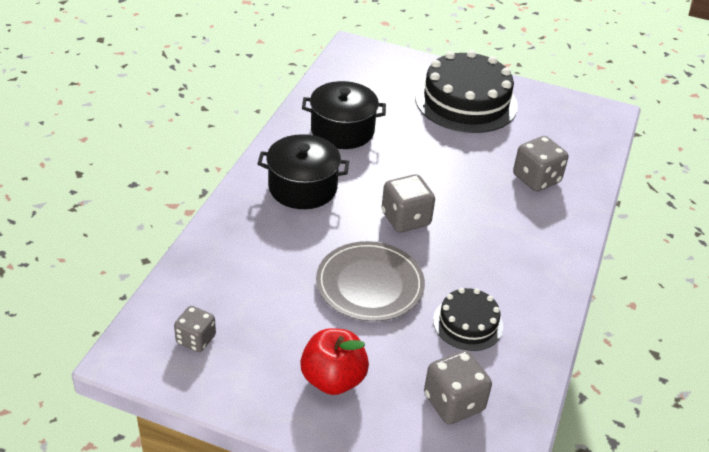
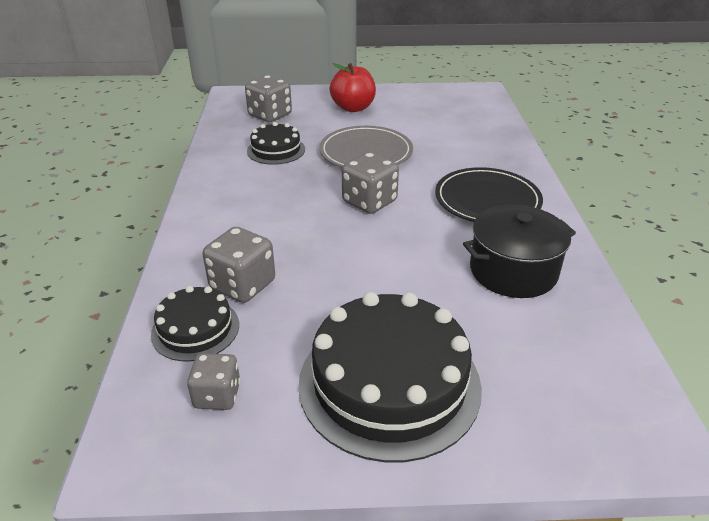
camera: 160 degrees right, 5 degrees down
(196, 339) = (453, 104): grey dice -> grey dice (217, 395)
(302, 187) = (487, 200): black pot -> black plate
(572, 160) = (195, 329): none -> black cake

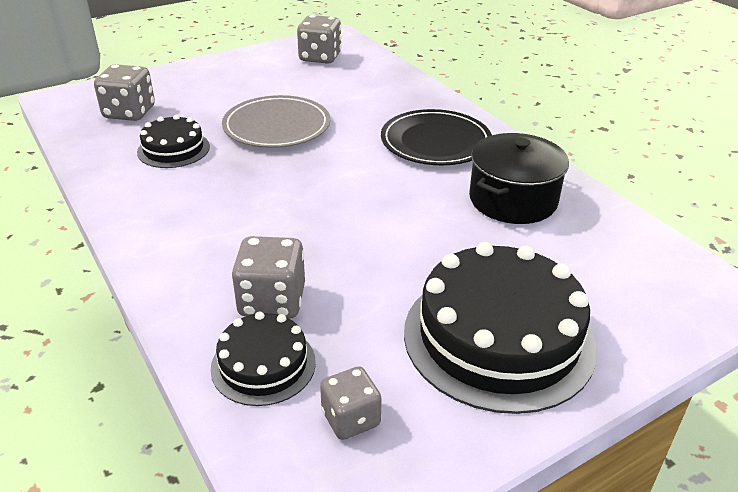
camera: 30 degrees left, 0 degrees up
(353, 108) = (220, 83): red apple -> none
(369, 202) = (326, 175): grey dice -> grey dice (320, 57)

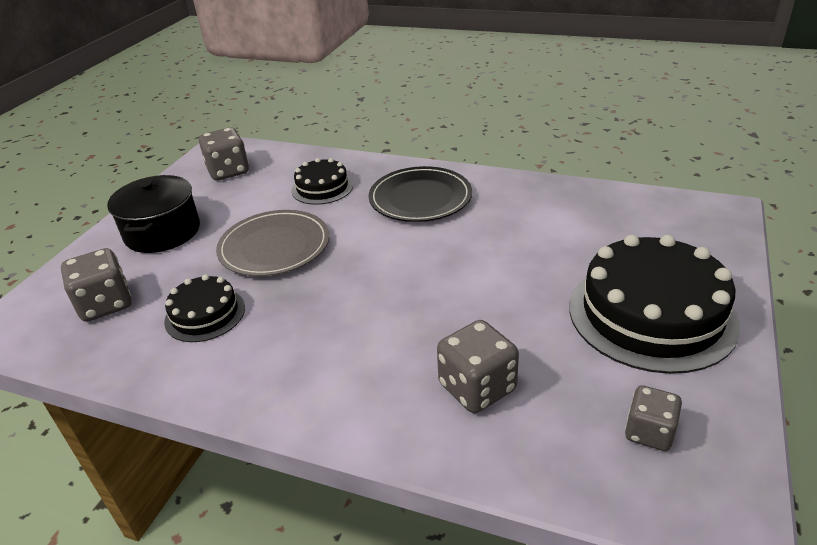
camera: 35 degrees left, 0 degrees up
(263, 364) = (540, 439): black cake -> black cake (322, 188)
(513, 200) = (530, 214): black pot -> black pot (162, 232)

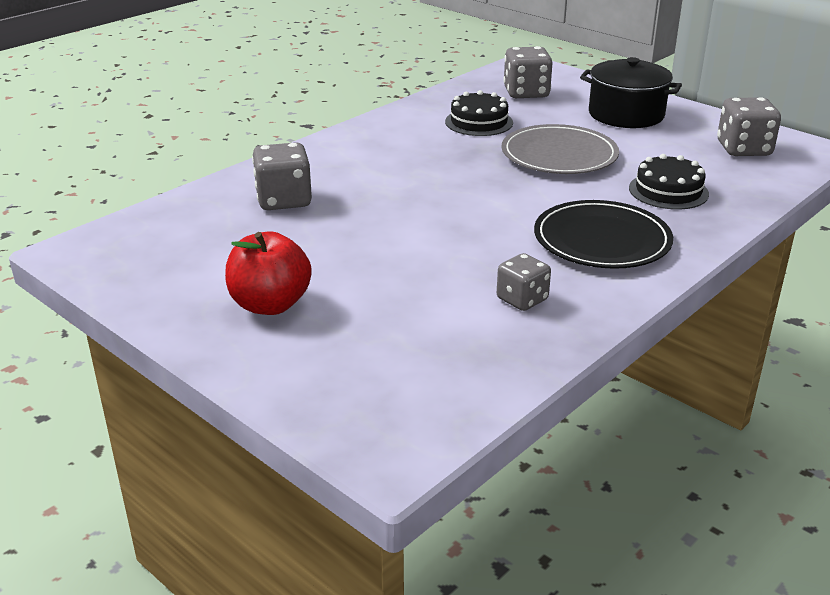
camera: 110 degrees right, 5 degrees down
(649, 432) = (162, 250): grey dice -> grey dice (522, 299)
(651, 314) = (270, 305): black cake -> red apple

